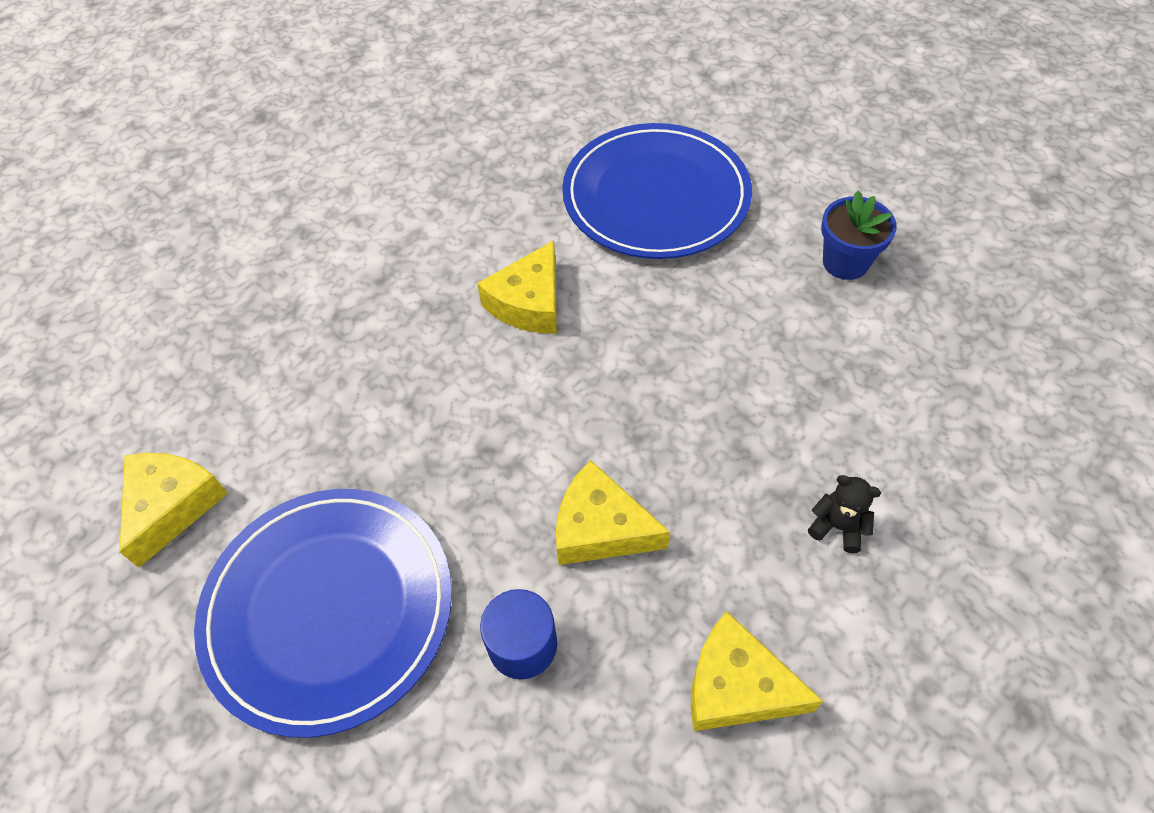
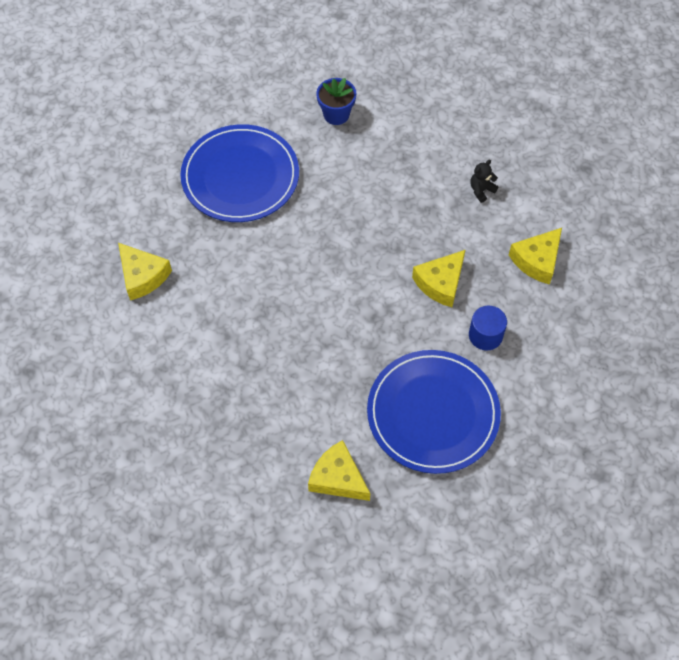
camera: 70 degrees left, 5 degrees up
(529, 303) = (286, 266): yellow cheese -> yellow cheese (143, 276)

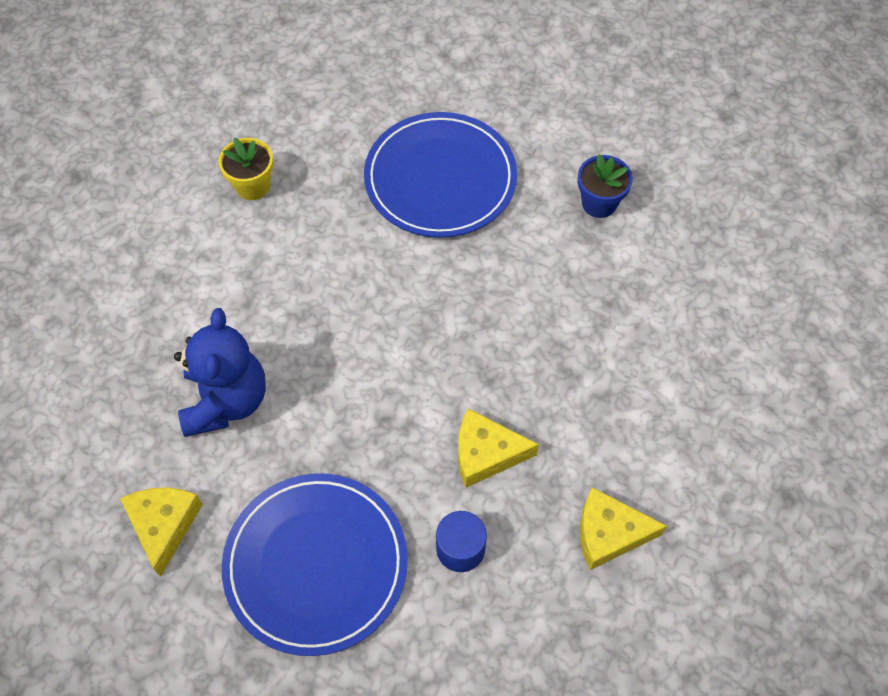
camera: 50 degrees right, 0 degrees up
(143, 276) = (252, 186): yellow cheese -> yellow flower pot
(284, 391) = (226, 401): none -> blue teddy bear
(481, 190) = (645, 408): black teddy bear -> none

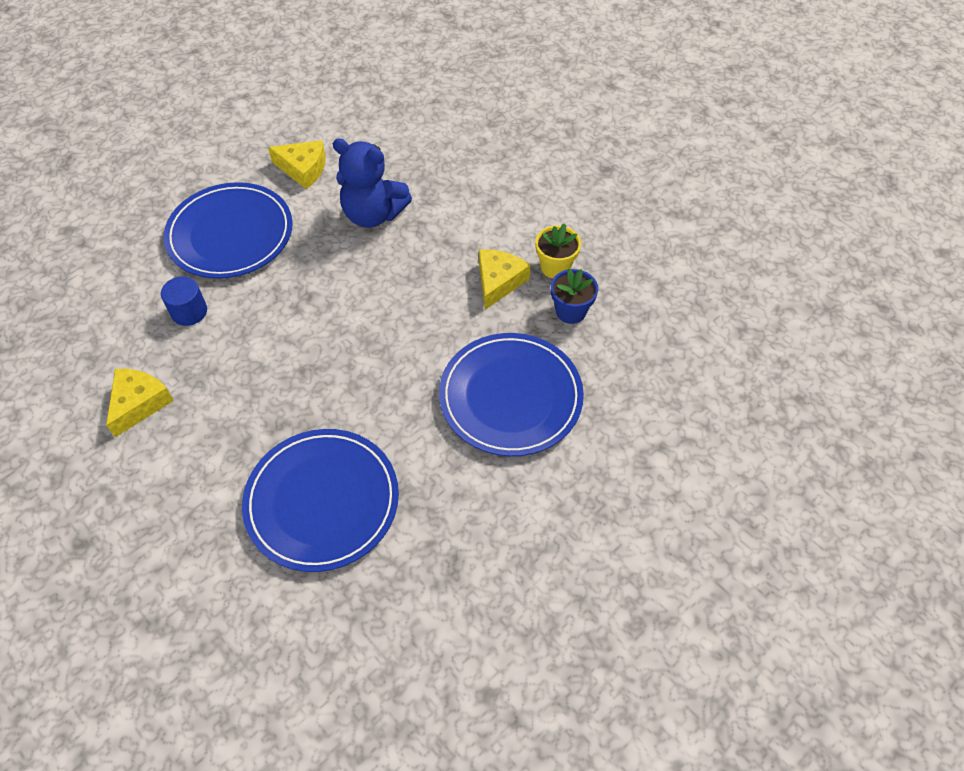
camera: 110 degrees right, 5 degrees down
(486, 453) = (246, 348): yellow cheese -> yellow cheese (498, 282)
(599, 203) = (429, 516): blue flower pot -> blue flower pot (571, 311)
(629, 296) = (322, 501): none -> blue plate

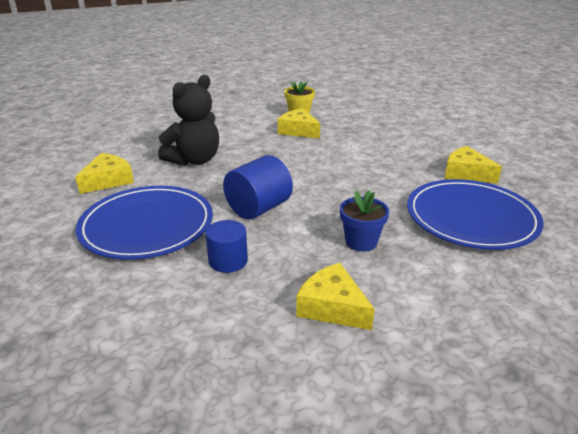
camera: 70 degrees left, 25 degrees down
(285, 304) = (258, 208): none -> blue cylinder
(373, 214) = (194, 160): blue teddy bear -> black teddy bear
(439, 489) = (466, 173): none -> yellow cheese
(510, 397) = (396, 142): blue plate -> none
(571, 311) = (337, 117): blue flower pot -> blue flower pot (361, 242)

